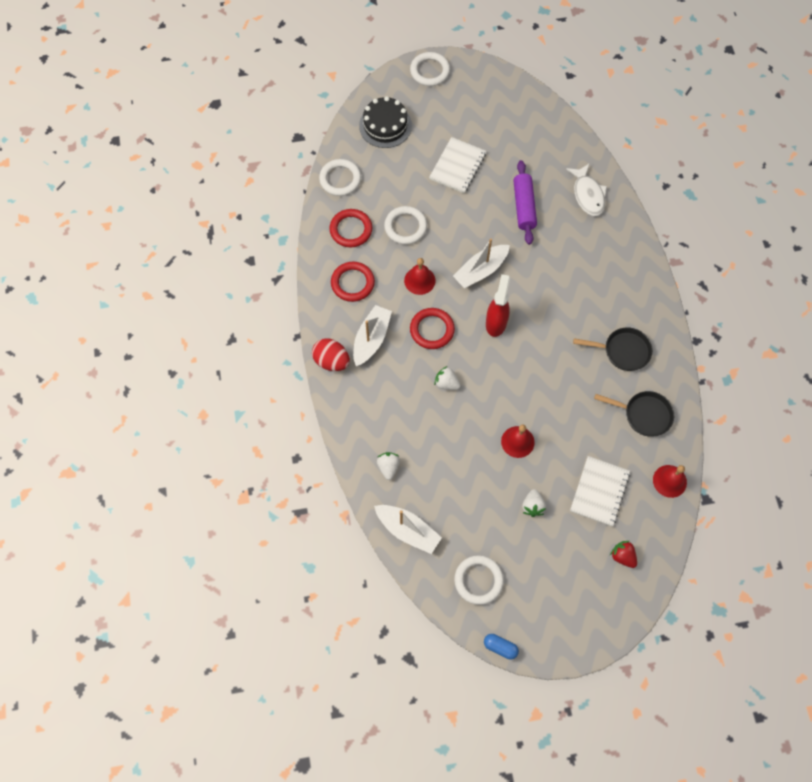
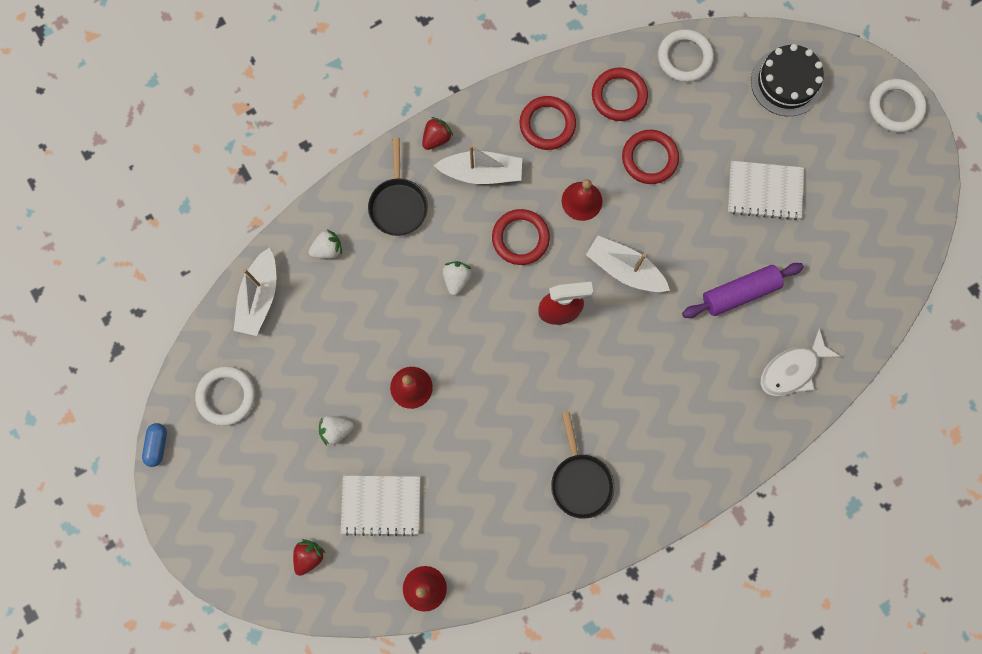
camera: 70 degrees right, 10 degrees up
(331, 361) = (436, 138): red egg -> red strawberry
(405, 227) = (649, 158): white ring -> red ring
(644, 415) = (502, 532): black pan -> black pan (398, 205)

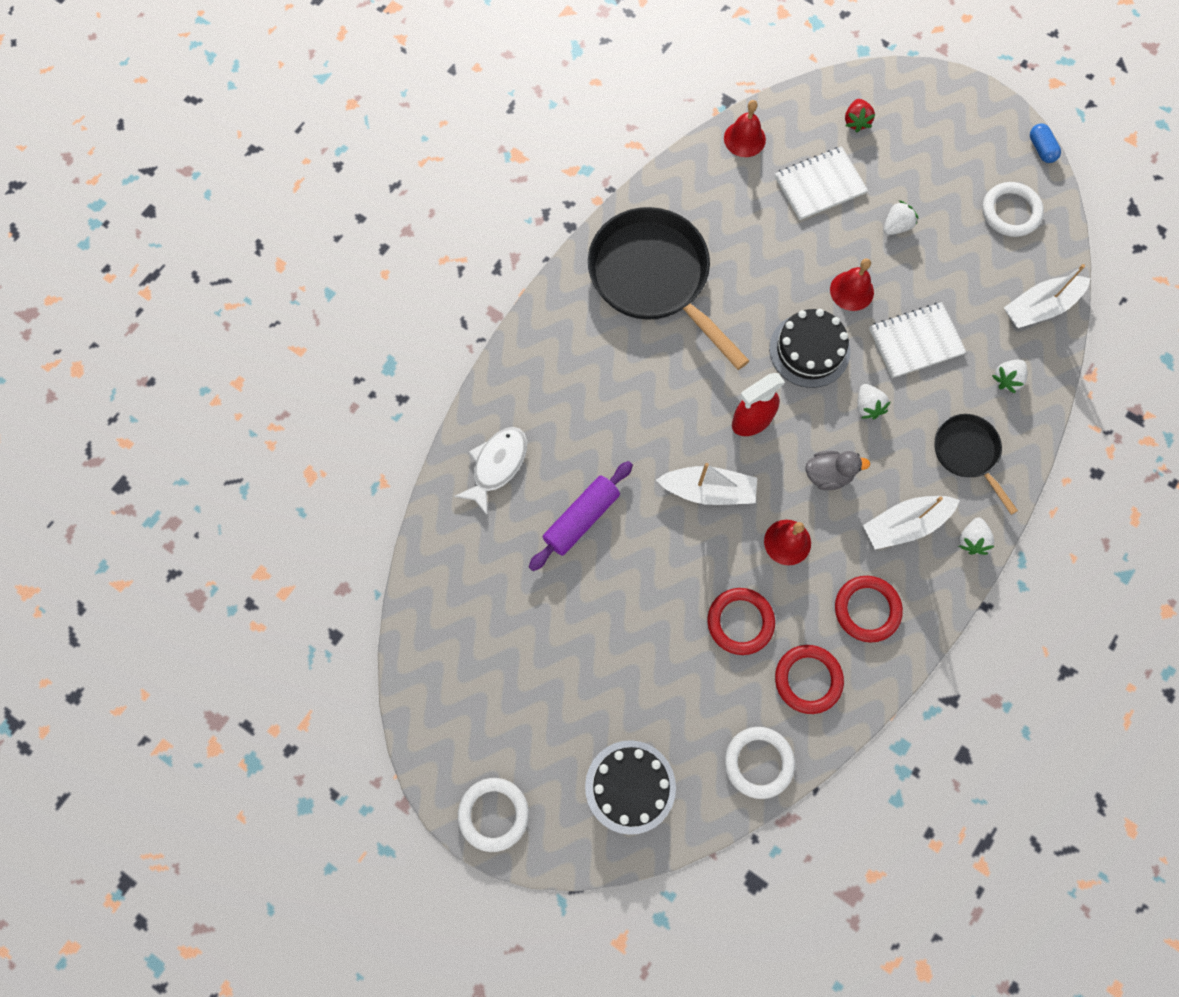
camera: 155 degrees right, 5 degrees down
(260, 297) = (1040, 307): white boat -> white boat turned 105 degrees counterclockwise
(436, 138) = (971, 540): red strawberry -> white strawberry
(478, 350) = (809, 350): none -> black cake
(520, 238) = (828, 475): red ring -> grey duck
(580, 481) = (654, 278): black pan -> black pan, size x1.90
(764, 191) = (601, 642): white notebook -> white notebook (915, 341)

